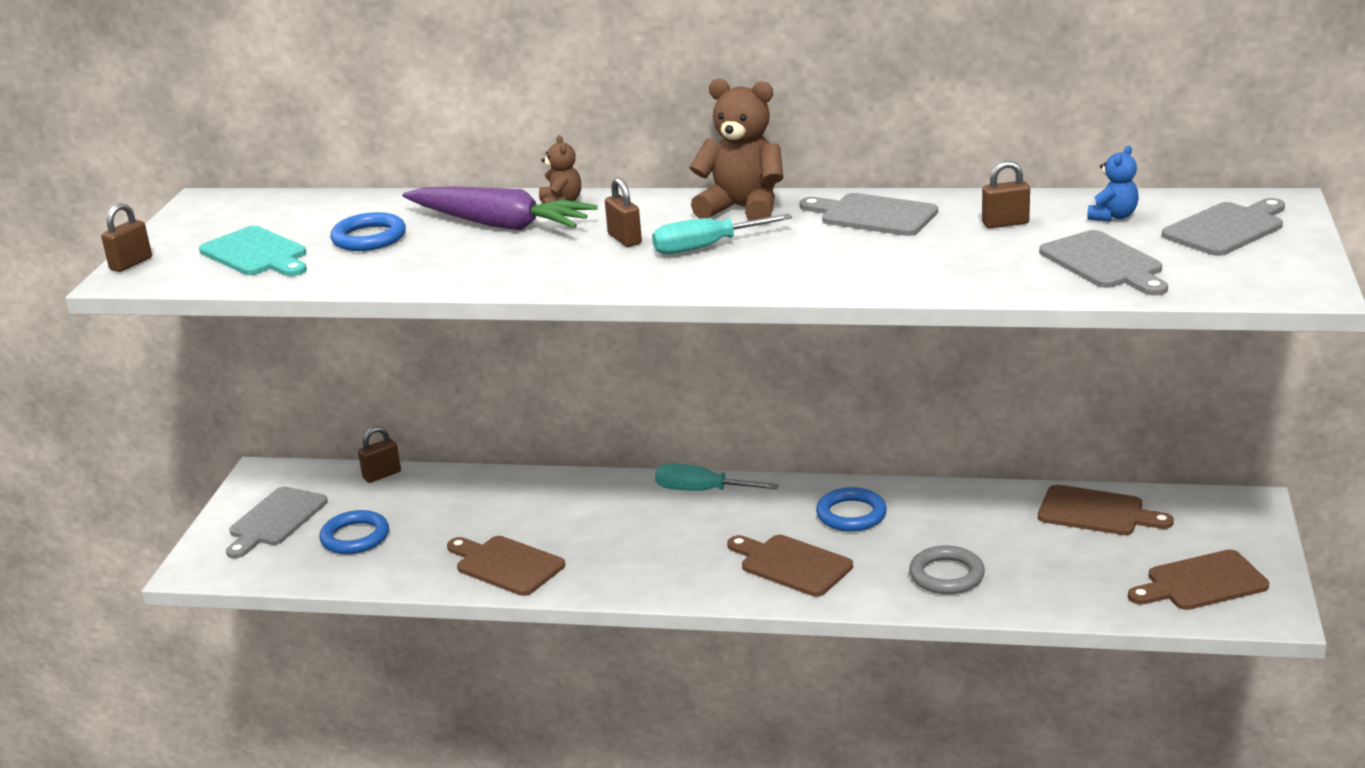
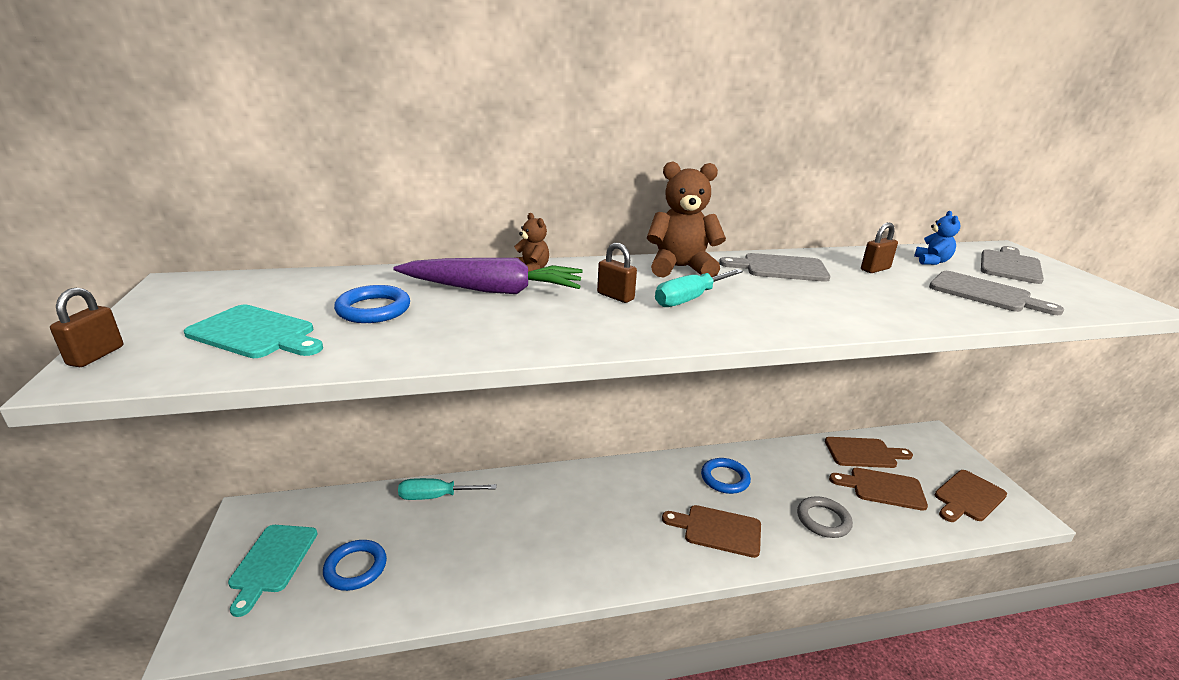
camera: 25 degrees left, 0 degrees up
(275, 520) = (272, 562): grey cutting board -> turquoise cutting board
(382, 475) = (358, 498): brown padlock -> none
(506, 565) = (503, 573): brown cutting board -> brown cutting board (882, 488)
(701, 491) = (613, 474): turquoise screwdriver -> turquoise screwdriver (436, 496)

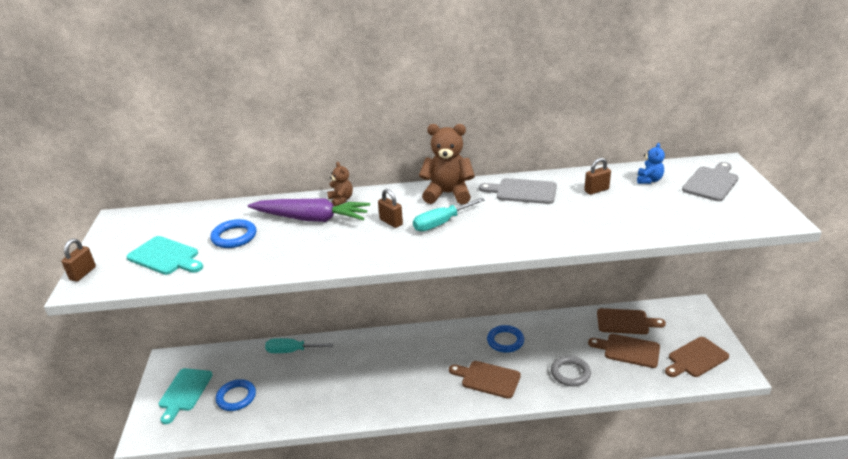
camera: 10 degrees right, 5 degrees up
(985, 293) = (665, 212): grey cutting board -> none

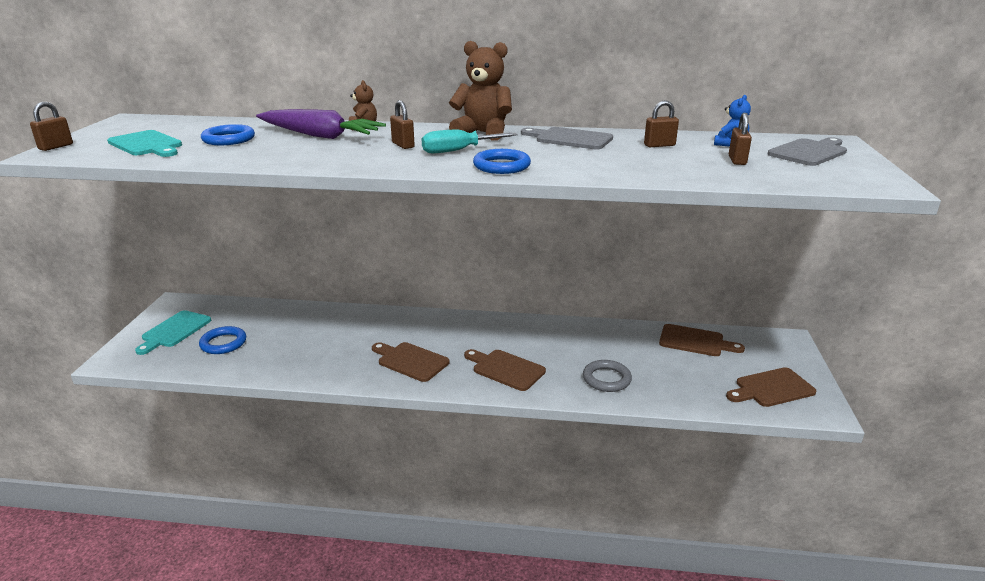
camera: 10 degrees right, 5 degrees down
(291, 351) = (303, 313): turquoise screwdriver -> none
(505, 341) = (542, 338): blue ring -> blue ring (501, 166)
(628, 350) = (687, 368): brown cutting board -> brown cutting board (410, 361)
(663, 203) = (737, 160): none -> brown padlock

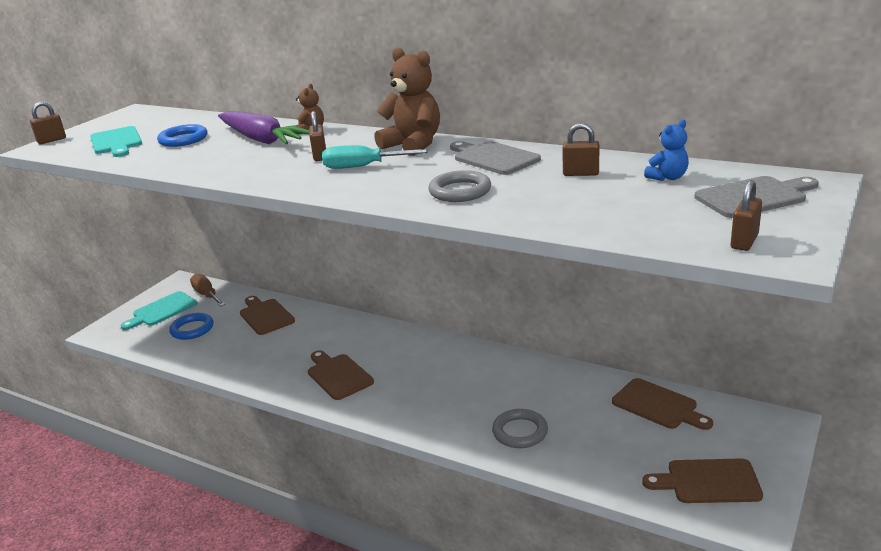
camera: 25 degrees right, 0 degrees up
(216, 310) = (207, 295): none -> brown screwdriver
(501, 166) = (380, 190): blue ring -> none
(505, 369) = (422, 401): brown cutting board -> brown cutting board (265, 316)
(577, 162) = (460, 191): none -> grey ring
(737, 160) = (644, 202): brown padlock -> brown padlock (744, 241)

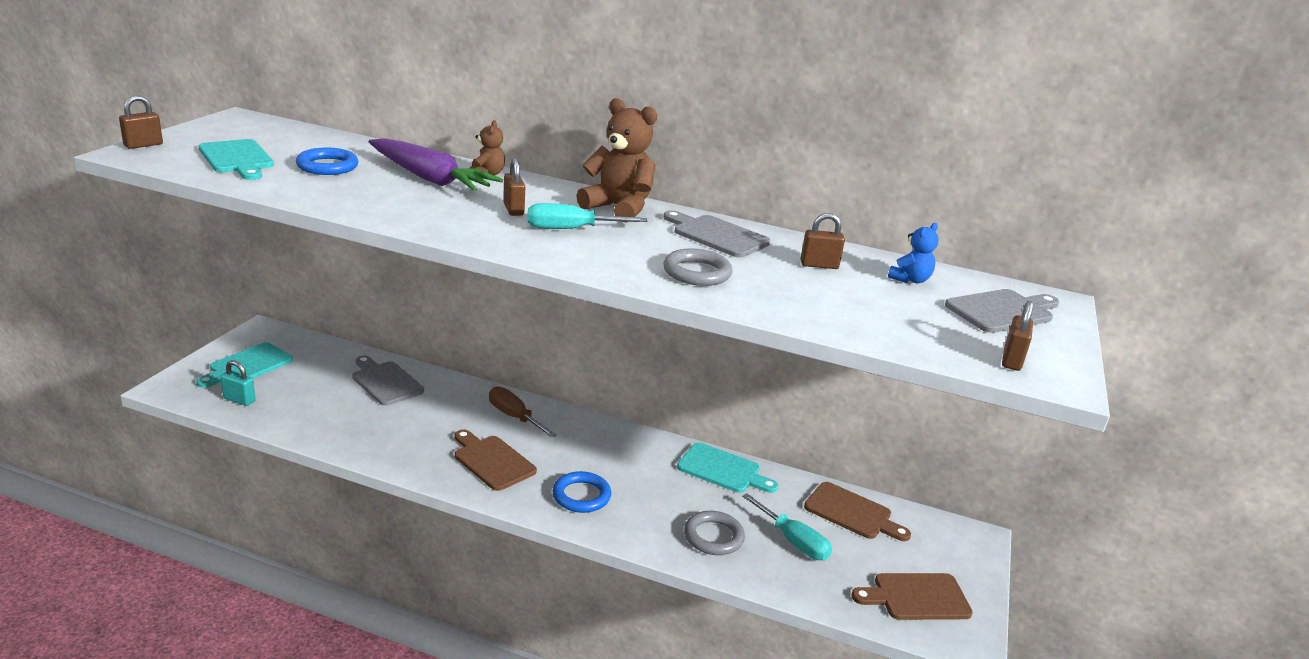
camera: 15 degrees left, 0 degrees up
(150, 338) = (239, 400): none -> turquoise padlock
(192, 329) = (294, 392): blue ring -> blue ring (581, 496)
(207, 295) = (303, 350): brown screwdriver -> brown screwdriver (514, 417)
(265, 316) = (385, 382): brown cutting board -> grey cutting board
(541, 372) = (723, 470): none -> turquoise cutting board
(595, 433) = (793, 541): none -> turquoise screwdriver

